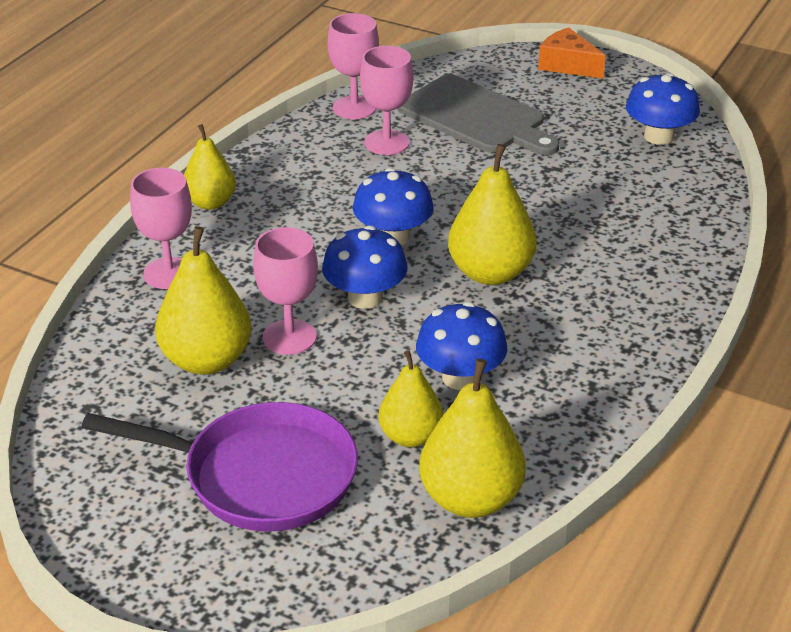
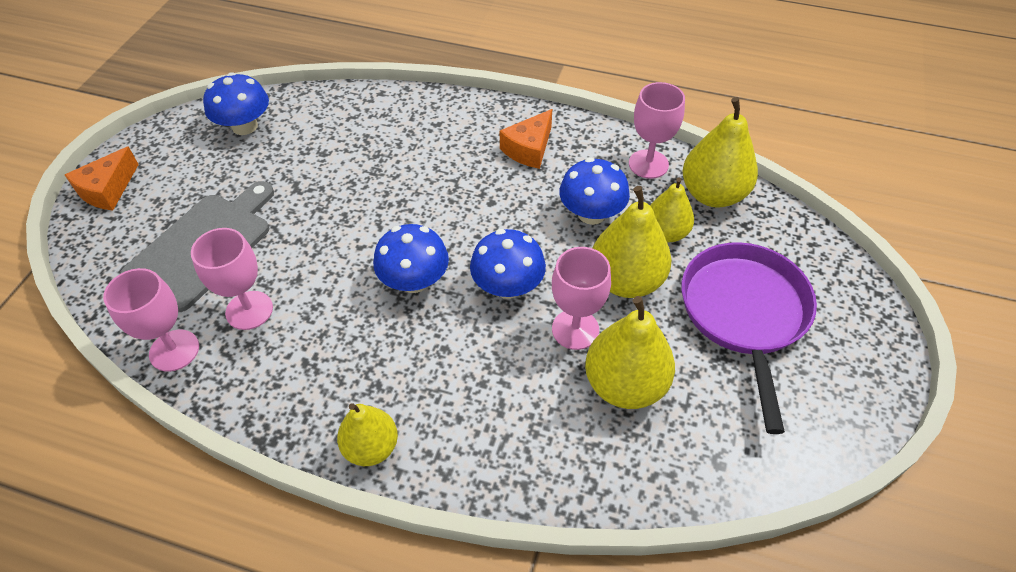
camera: 100 degrees left, 15 degrees up
(169, 273) = (504, 453): pink goblet -> pink goblet (648, 164)
(490, 273) = (457, 210): yellow pear -> yellow pear (626, 281)
(591, 341) = (529, 149): none -> orange cheese

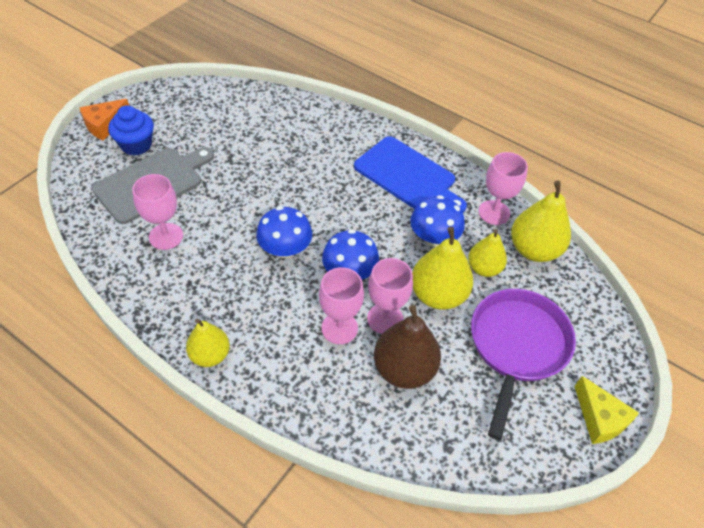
camera: 15 degrees right, 0 degrees up
(162, 204) = (136, 145): none -> blue cupcake
(174, 350) = (108, 249): pink goblet -> pink goblet (339, 328)
(245, 126) = (212, 104): blue mushroom -> none
(529, 149) = (408, 176): orange cheese -> blue cutting board
(625, 384) = (404, 369): yellow pear -> brown pear
(874, 369) = (600, 418): none -> yellow cheese

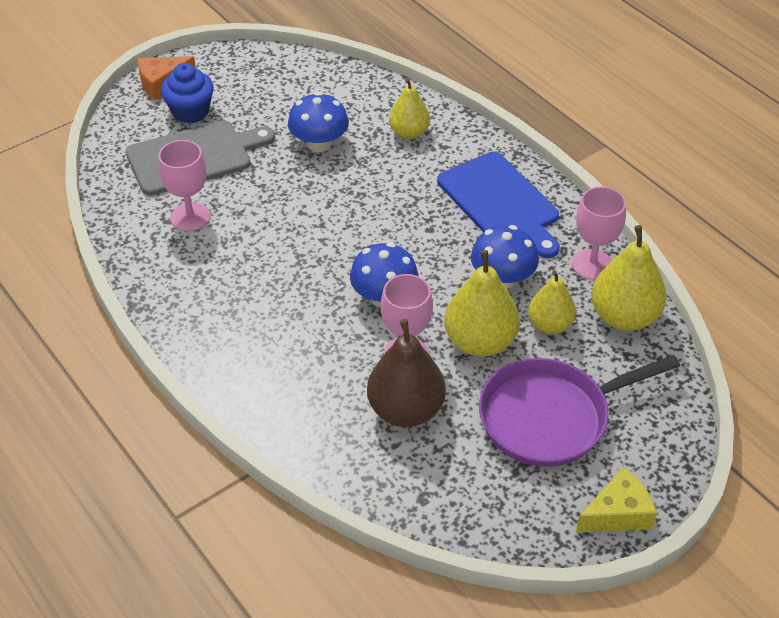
camera: 20 degrees right, 5 degrees down
(210, 355) = (196, 348): yellow pear -> yellow pear (409, 133)
(285, 249) = (319, 256): blue mushroom -> blue mushroom (319, 143)
(339, 328) = (349, 352): pink goblet -> none
(517, 347) = (551, 417): purple pan -> purple pan turned 150 degrees counterclockwise
(600, 418) = (617, 513): yellow cheese -> yellow cheese turned 105 degrees counterclockwise

